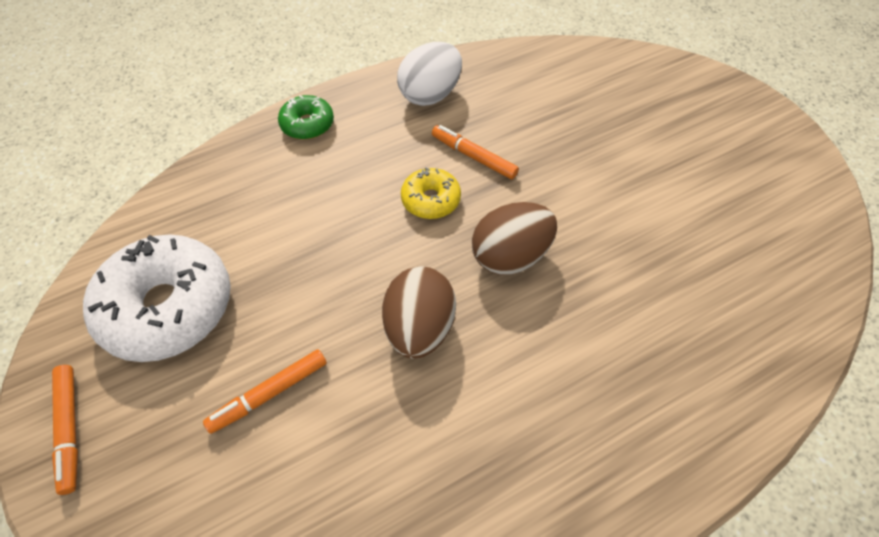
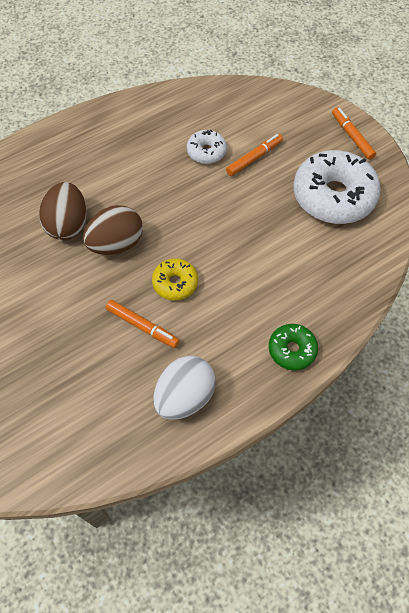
camera: 175 degrees right, 5 degrees up
(352, 415) = (206, 152): none -> white donut
(419, 328) = (175, 196): brown egg -> brown egg (68, 224)

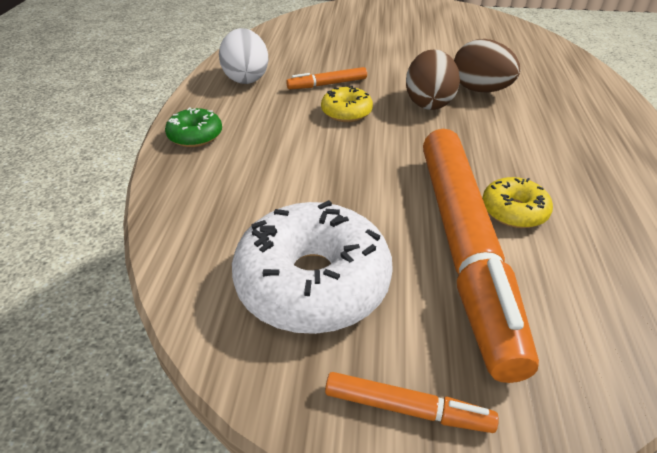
camera: 130 degrees right, 20 degrees down
(206, 152) = (513, 211): white donut -> yellow donut
(254, 158) = (463, 247): orange marker -> orange marker, size x2.48

